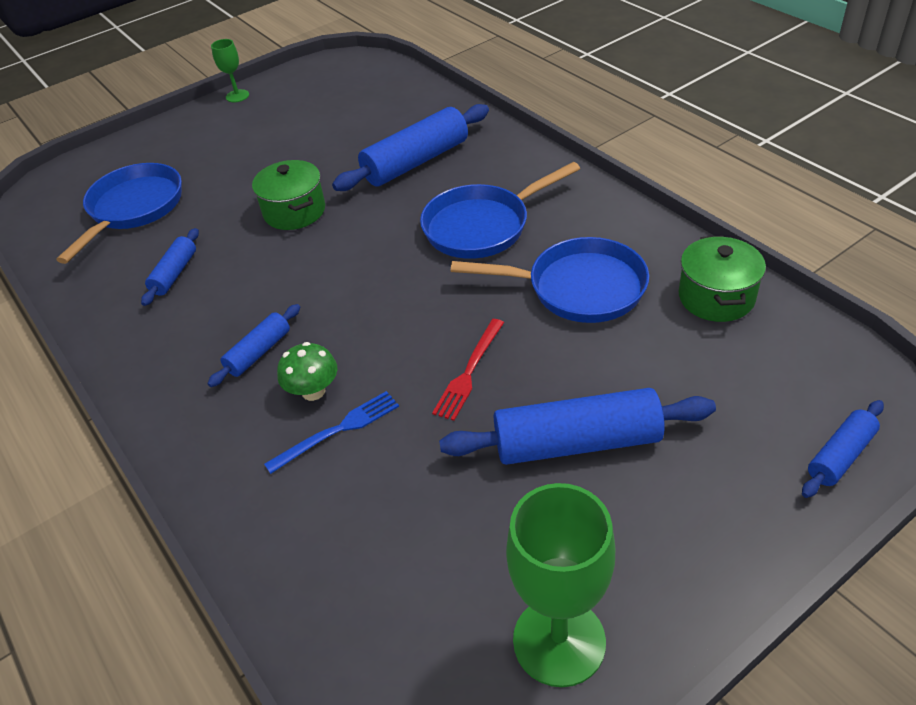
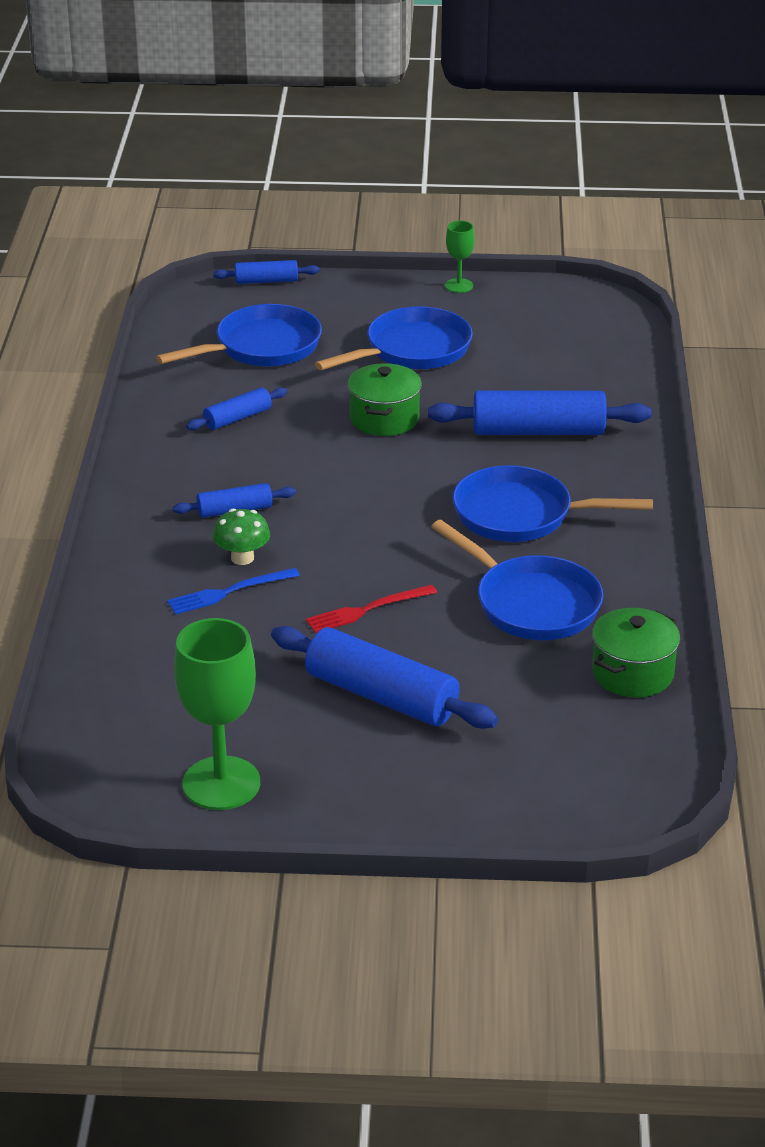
camera: 35 degrees right, 10 degrees down
(256, 153) = (412, 350): none -> blue pan
(337, 430) = (229, 592): blue fork -> blue fork turned 150 degrees clockwise
(840, 456) = (557, 816): blue rolling pin -> blue rolling pin (266, 281)

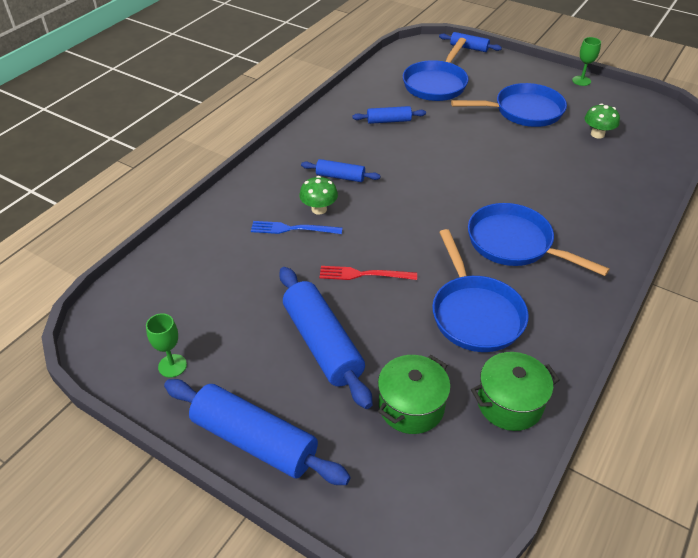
camera: 30 degrees right, 10 degrees up
(221, 783) = (172, 366): green goblet -> green goblet, size x0.50
(262, 347) = (436, 84): blue pan -> blue pan turned 120 degrees clockwise
(384, 419) = (474, 148): green pot -> green pot (411, 406)
(528, 352) = (597, 134): none -> green mushroom
(538, 431) = (567, 189): blue rolling pin -> blue rolling pin (254, 440)

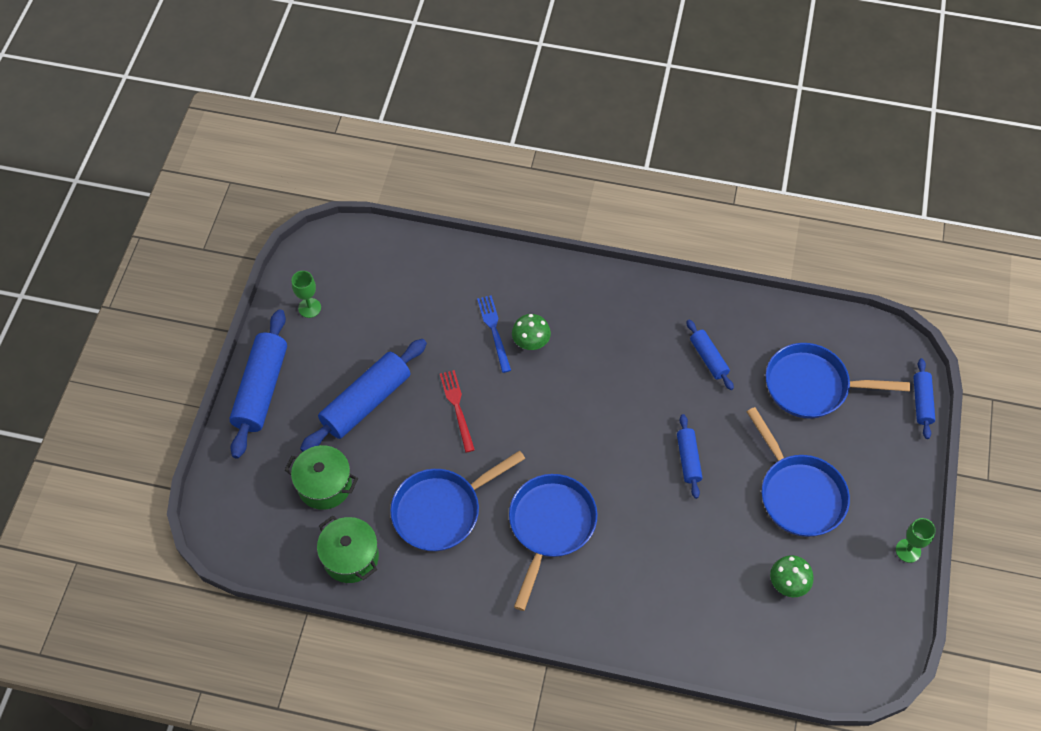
camera: 70 degrees right, 15 degrees up
(340, 177) = (588, 344): blue rolling pin -> blue rolling pin (688, 459)

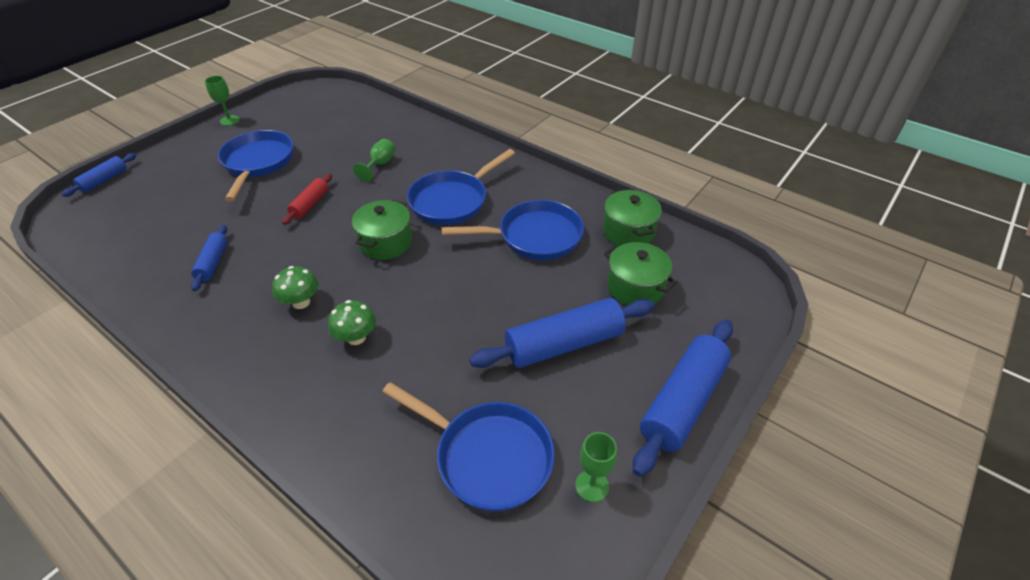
camera: 155 degrees left, 15 degrees down
(457, 408) = (473, 306): red fork -> none
(494, 331) = (384, 364): blue fork -> none
(577, 443) = (386, 243): none -> green pot
(666, 550) = (380, 164): none -> green goblet
(688, 459) = (310, 204): blue rolling pin -> red rolling pin
(788, 583) = (320, 129): green mushroom -> green mushroom (301, 302)
(812, 386) = (162, 215): blue pan -> blue pan (487, 456)

